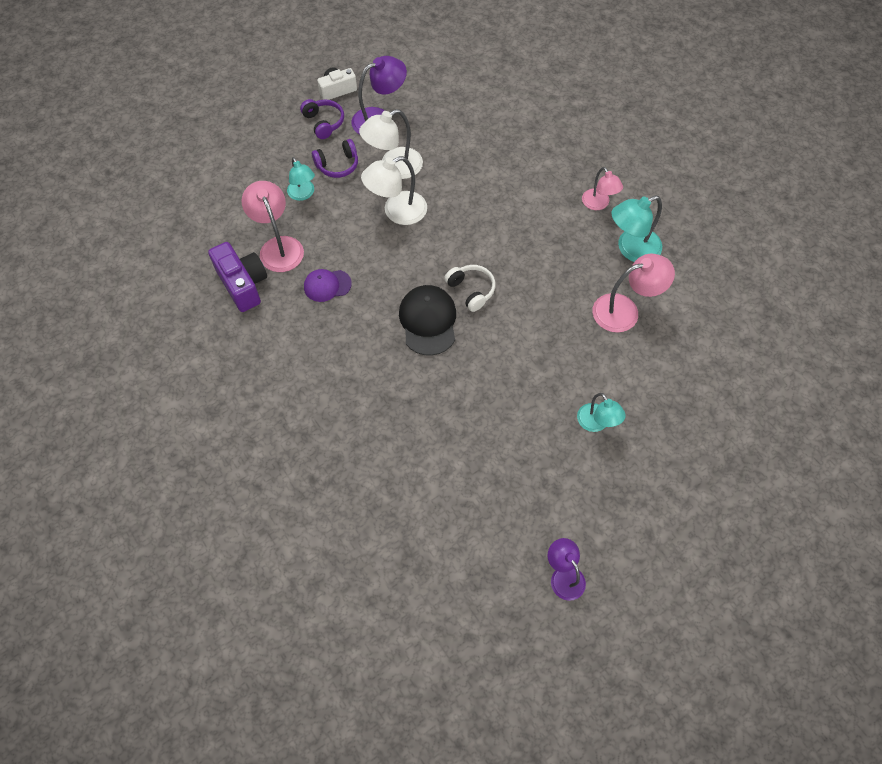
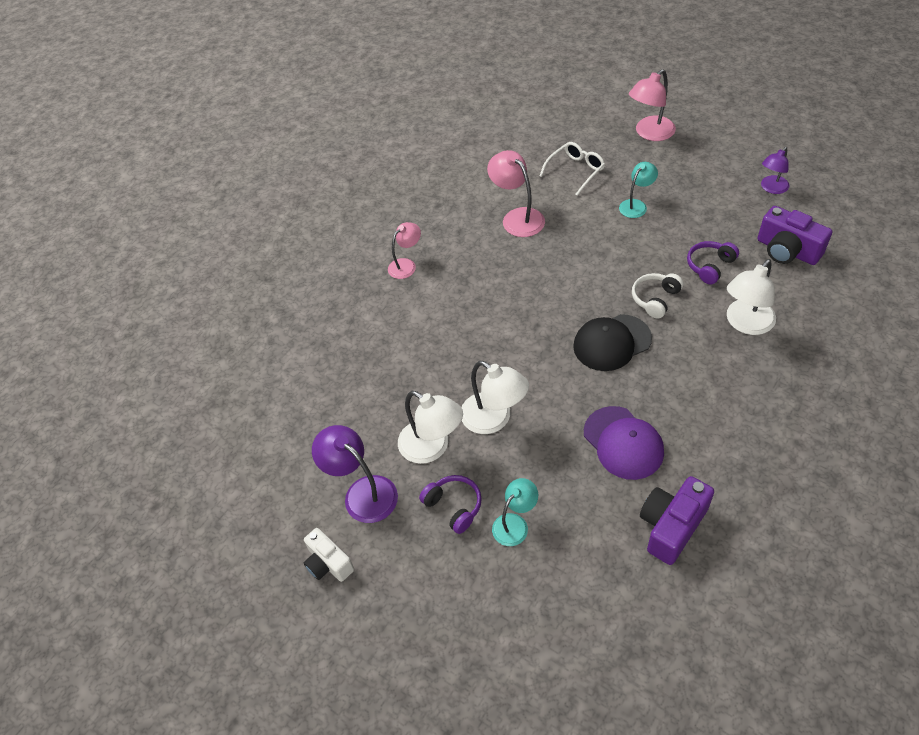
camera: 105 degrees left, 10 degrees down
(278, 246) = (601, 514): pink lamp -> pink lamp (650, 133)
(324, 123) = (391, 553): purple headphones -> purple headphones (710, 266)
(327, 285) = (623, 443): purple cap -> purple cap, size x1.58
(392, 437) = (745, 324): none -> white lamp
(463, 531) = (787, 250): none -> purple camera
(471, 290) = (558, 323): white headphones -> white headphones (655, 299)
(631, 249) = (449, 230): turquoise lamp -> none
(676, 391) = (575, 171): none -> white glasses

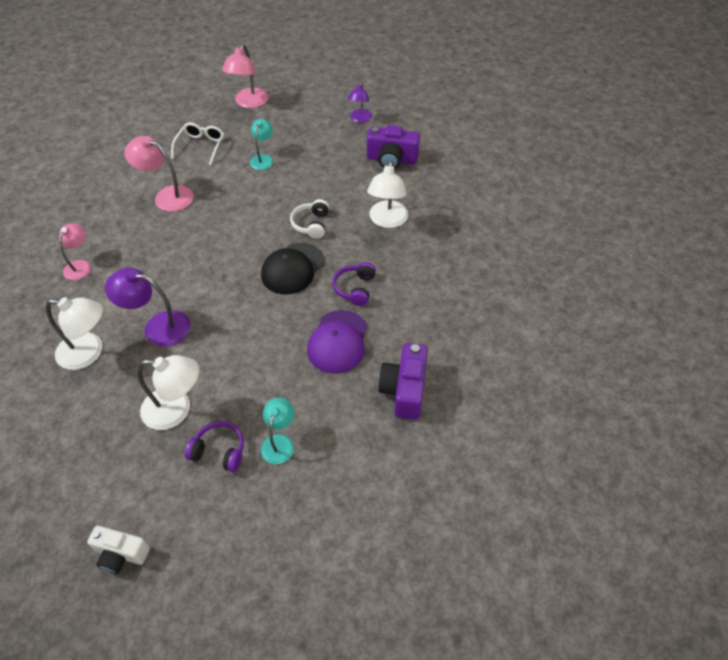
camera: 35 degrees left, 0 degrees up
(362, 492) = (127, 476): purple lamp -> purple lamp (158, 327)
(494, 419) = (222, 365): white lamp -> white lamp (89, 353)
(623, 443) = (338, 342): purple cap -> purple cap turned 75 degrees clockwise
(710, 266) = (341, 187): purple headphones -> purple headphones (355, 288)

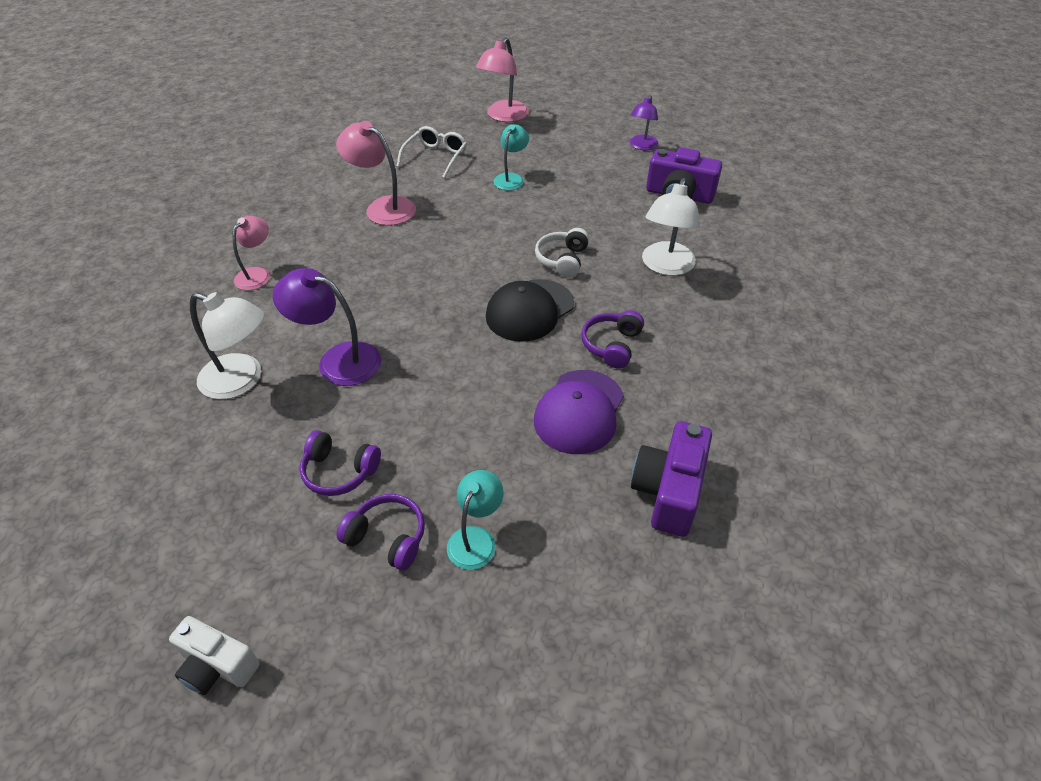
camera: 10 degrees right, 5 degrees down
(176, 410) = (339, 471): white lamp -> purple headphones

